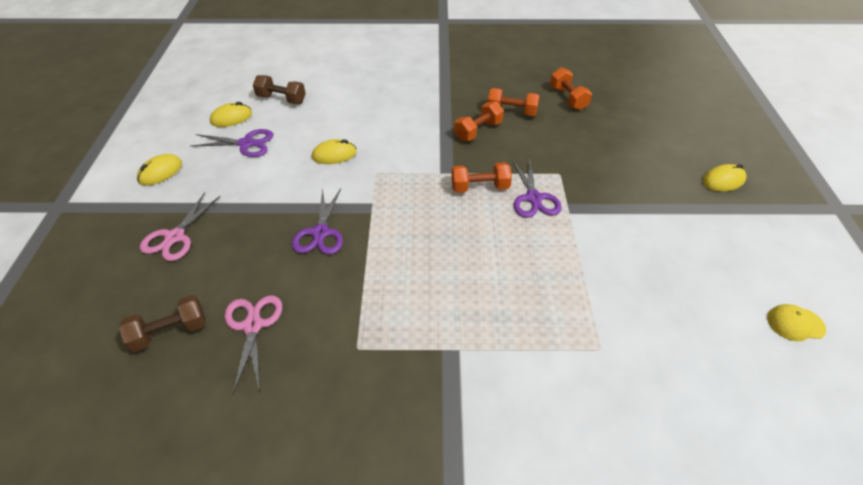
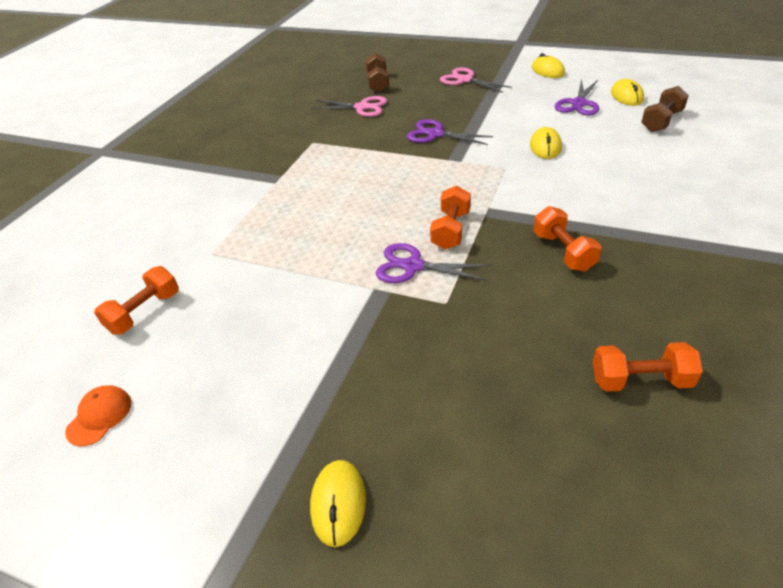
camera: 115 degrees right, 5 degrees down
(511, 112) = (606, 296): orange dumbbell -> orange dumbbell (144, 312)
(795, 324) = (99, 416): yellow cap -> orange cap

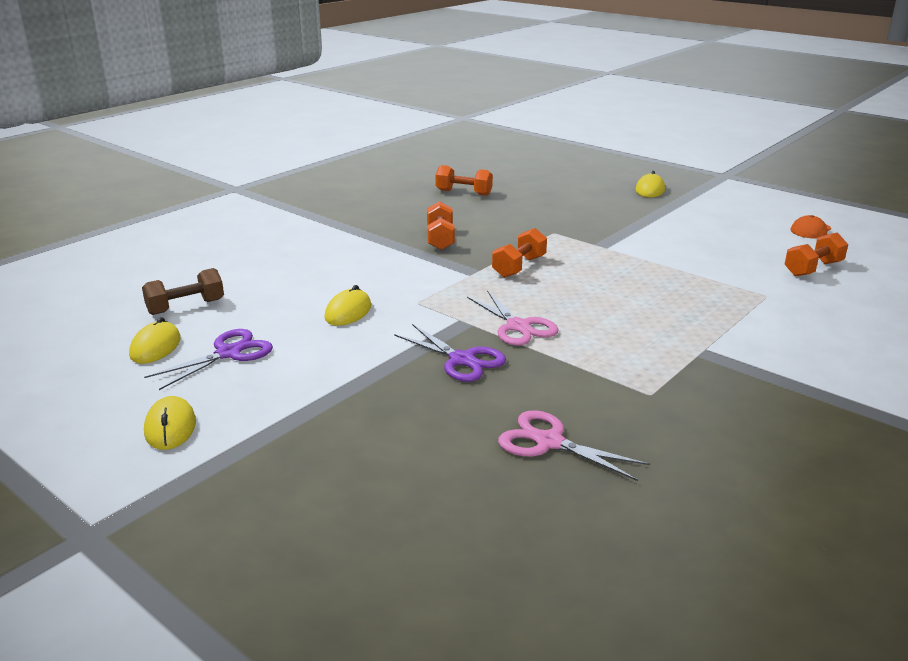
camera: 165 degrees left, 15 degrees down
(378, 83) = (490, 501): brown dumbbell -> none
(413, 266) = (568, 253): purple scissors -> none
(465, 80) = (324, 452): pink scissors -> pink scissors (518, 326)

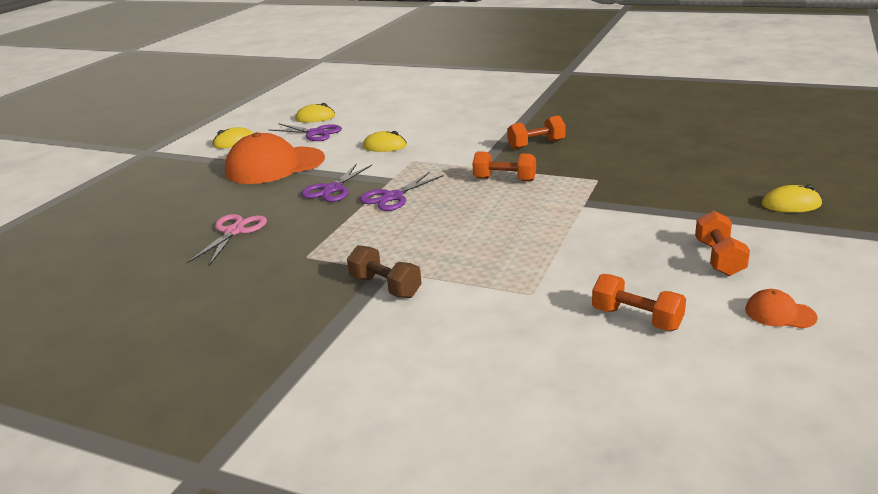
camera: 75 degrees right, 0 degrees up
(186, 307) = (367, 110): brown dumbbell -> brown dumbbell (385, 287)
(329, 396) = (274, 166): none -> orange cap
(463, 193) = (655, 132): orange dumbbell -> orange dumbbell (719, 258)
(518, 326) = (392, 197): pink scissors -> purple scissors

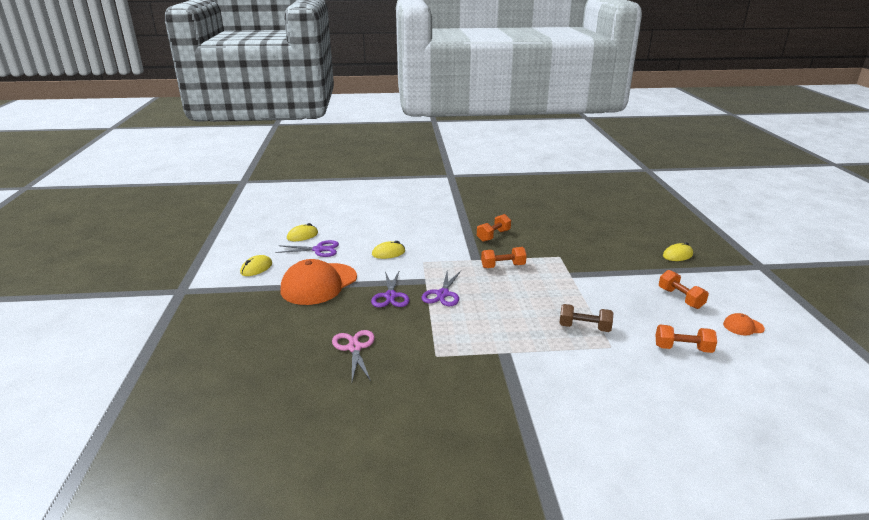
camera: 30 degrees left, 0 degrees up
(385, 287) = (518, 365): brown dumbbell -> brown dumbbell (584, 327)

